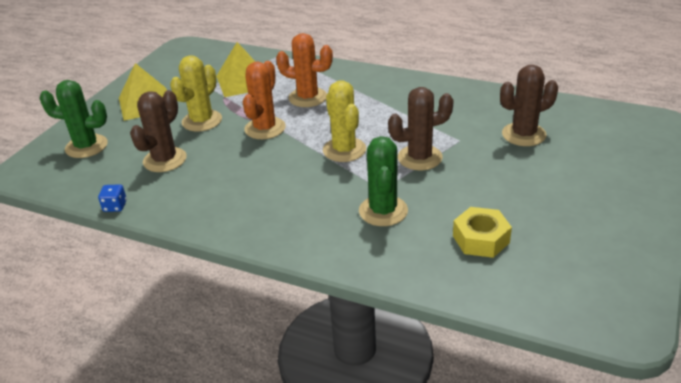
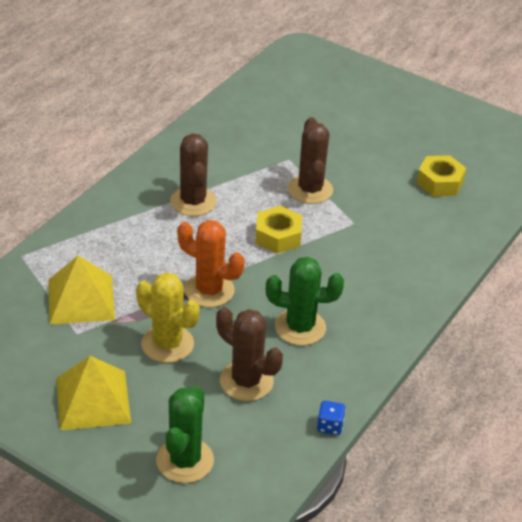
camera: 85 degrees left, 5 degrees up
(308, 97) = (153, 248): orange cactus -> none
(344, 150) = (278, 236): yellow cactus -> yellow nut
(383, 211) = (388, 228): green cactus -> green cactus (300, 327)
(523, 134) = (293, 121): brown cactus -> brown cactus (193, 202)

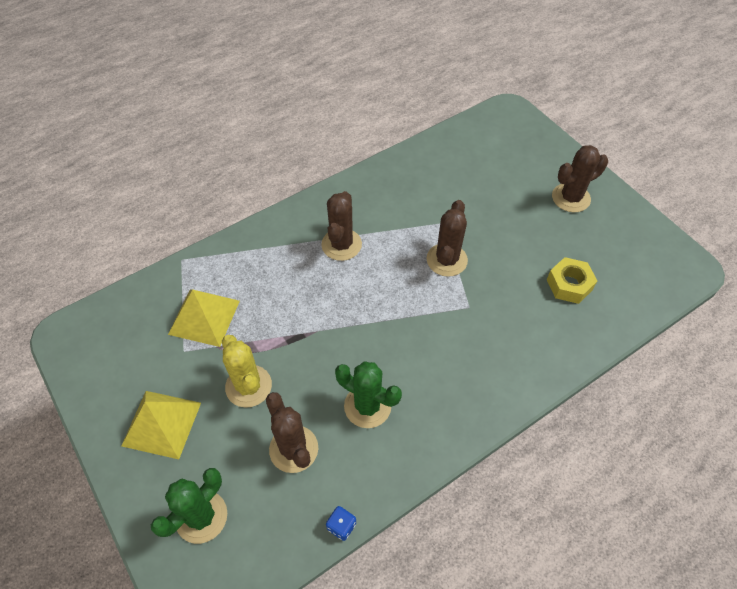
camera: 25 degrees right, 15 degrees up
(209, 290) = (310, 341): orange cactus -> none
(278, 236) = (395, 301): yellow nut -> none
(404, 111) = (571, 198): none -> brown cactus

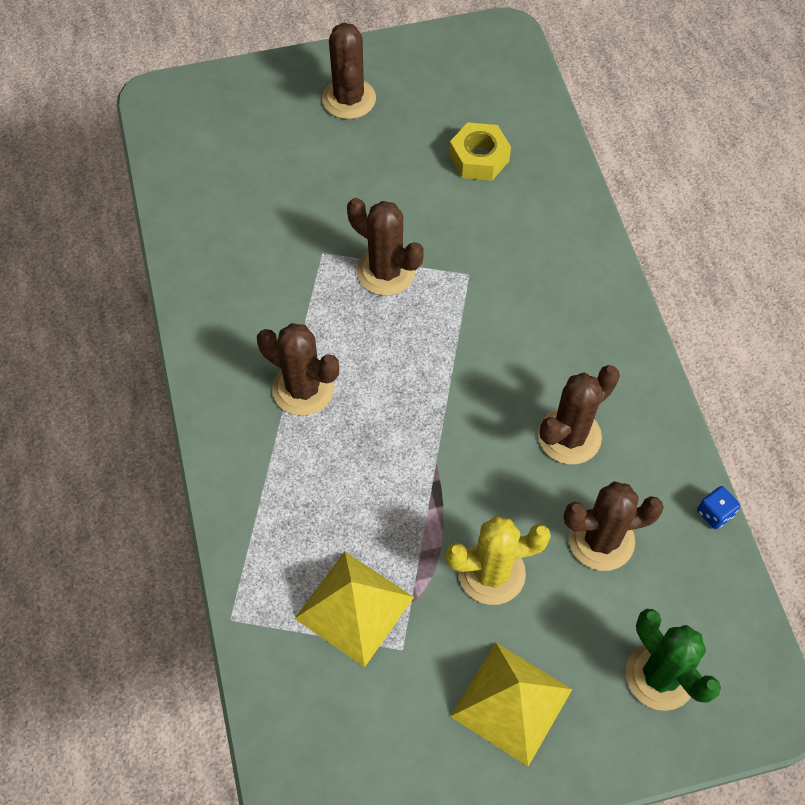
camera: 70 degrees left, 5 degrees up
(367, 406) = (569, 436): green cactus -> brown cactus

